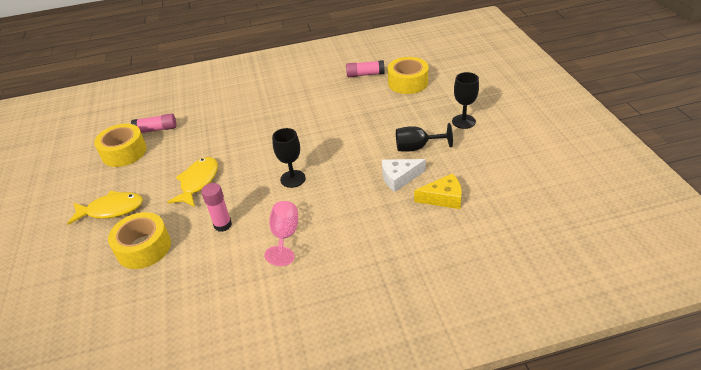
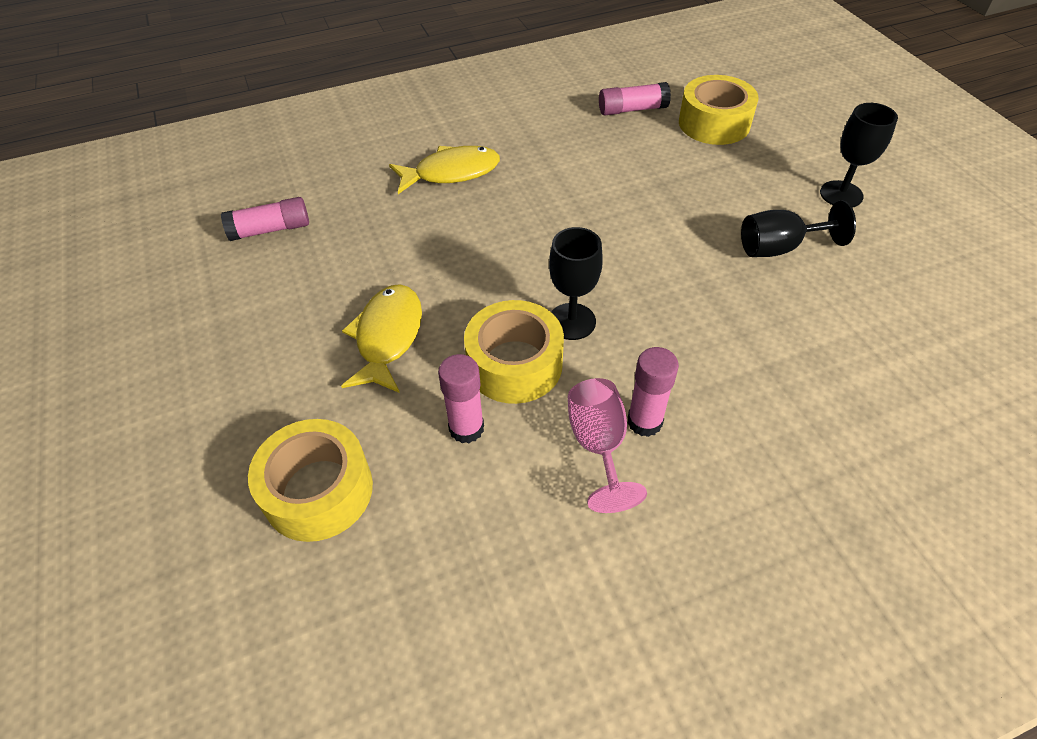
camera: 10 degrees left, 10 degrees up
(111, 209) = (226, 407): yellow fish -> yellow fish (451, 173)
(124, 152) = (218, 280): yellow tape -> yellow tape (514, 364)
(312, 227) = (644, 422): none -> pink glue stick
(399, 178) = (770, 310): white cheese -> none
(443, 198) = (866, 347): yellow cheese -> none

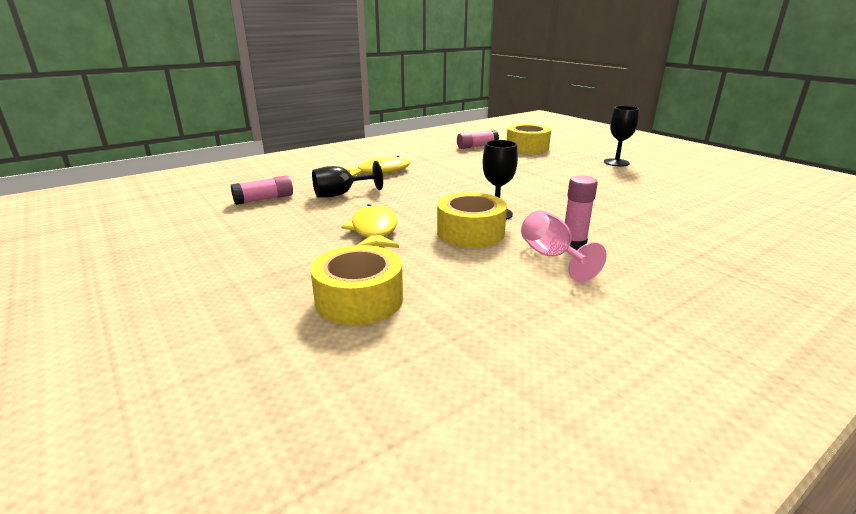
camera: 15 degrees left, 25 degrees down
(466, 428) = (455, 260): pink glue stick -> none
(779, 248) = (598, 180): black goblet -> black goblet (341, 194)

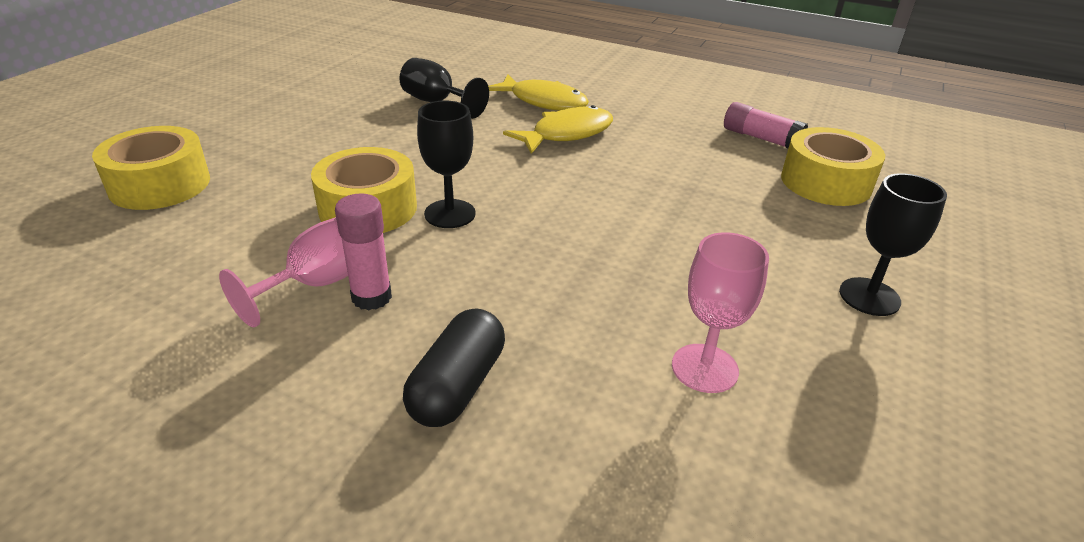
camera: 60 degrees right, 10 degrees up
(264, 199) = (388, 72): pink glue stick -> none
(374, 231) = (336, 149): yellow fish -> yellow fish (567, 134)
(655, 194) = (704, 368): none -> pink goblet
(659, 237) = (457, 386): none -> black capsule

